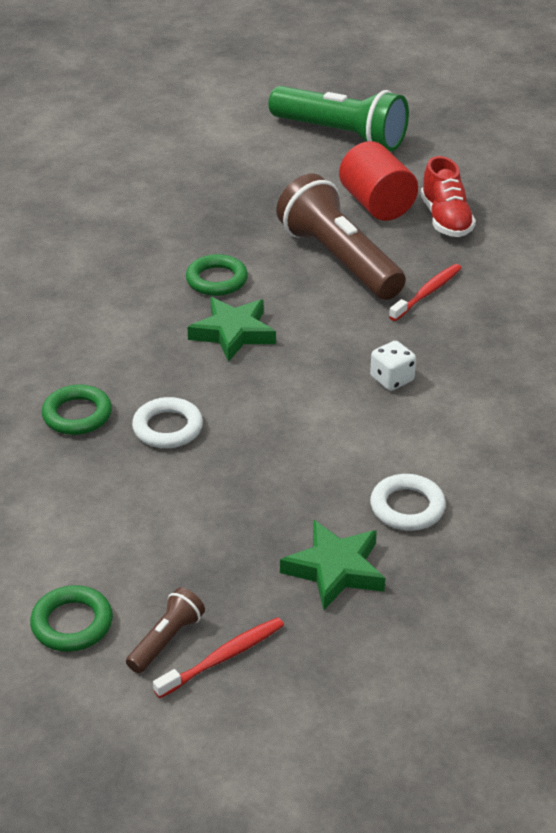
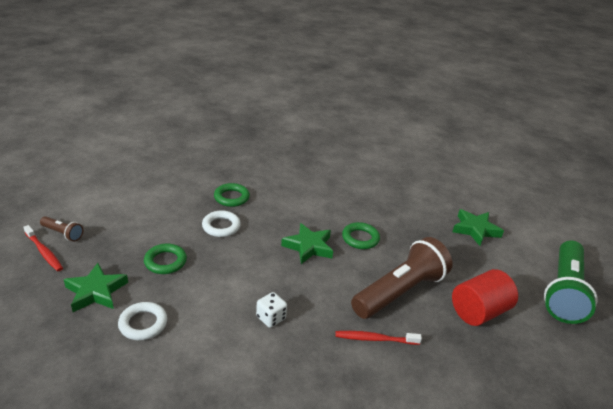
camera: 80 degrees right, 5 degrees down
(72, 623) = (83, 206): green ring -> green ring (165, 261)
(206, 173) = (475, 230): none -> green star
(427, 293) = (375, 339): red toothbrush -> red toothbrush turned 150 degrees clockwise
(445, 220) = (477, 353): red shoe -> none

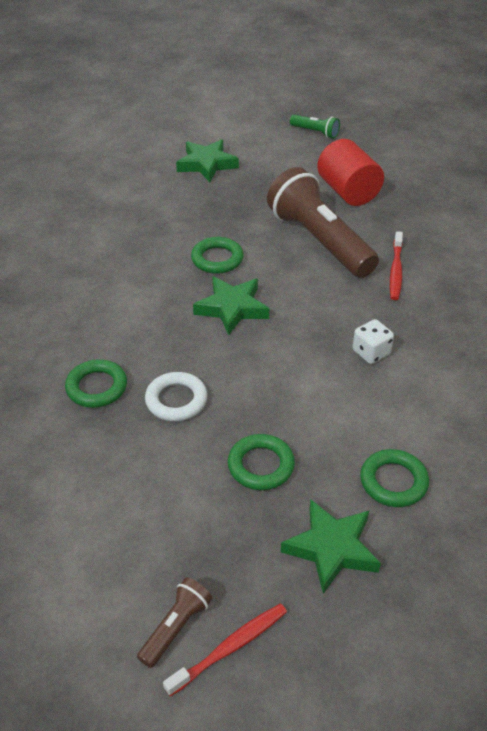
camera: 80 degrees left, 10 degrees up
(143, 324) = (393, 481): white ring -> green ring
(564, 292) = (315, 132): green flashlight -> green flashlight, size x0.44

